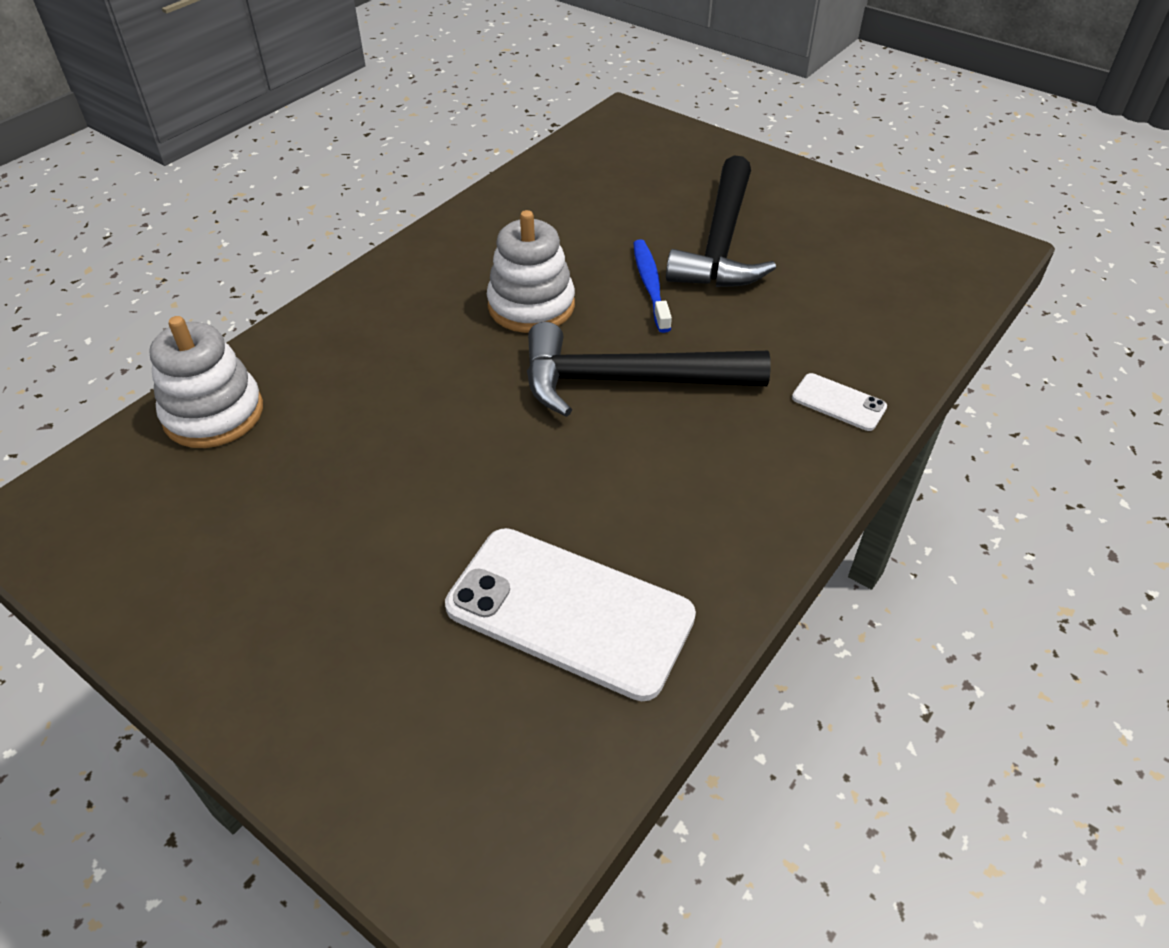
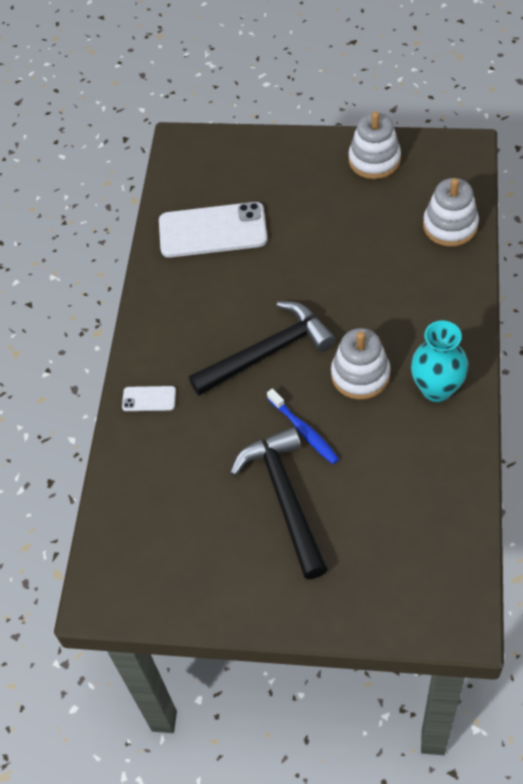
camera: 155 degrees right, 10 degrees up
(173, 585) = (374, 160): none -> white stacking toy
(460, 257) = (436, 389): none -> turquoise vase

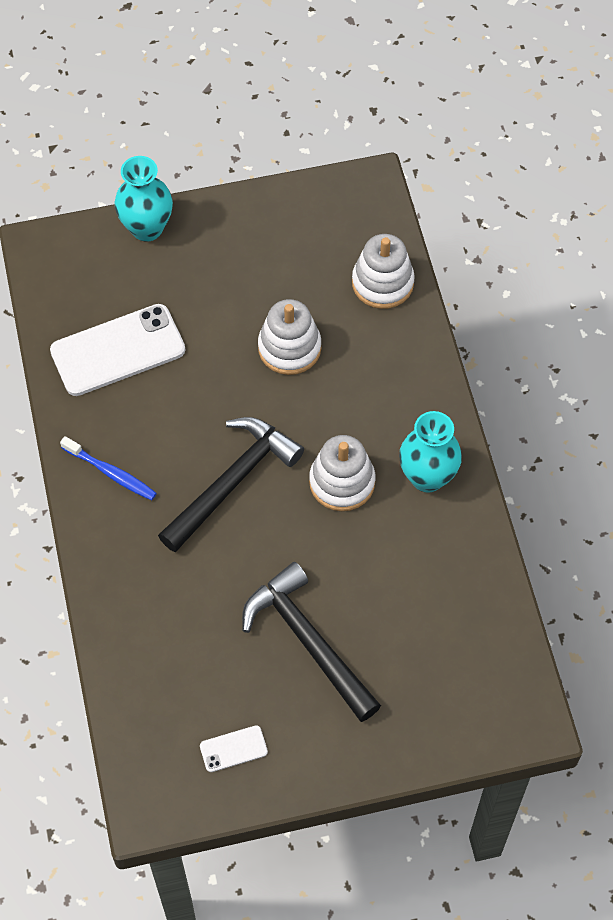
camera: 25 degrees left, 5 degrees up
(149, 399) = (119, 570): white phone -> white phone (233, 749)
(270, 145) = (147, 228): none -> turquoise vase
(304, 431) = (303, 561): blue toothbrush -> blue toothbrush (111, 473)
(374, 160) = (273, 220): white stacking toy -> white stacking toy (289, 348)

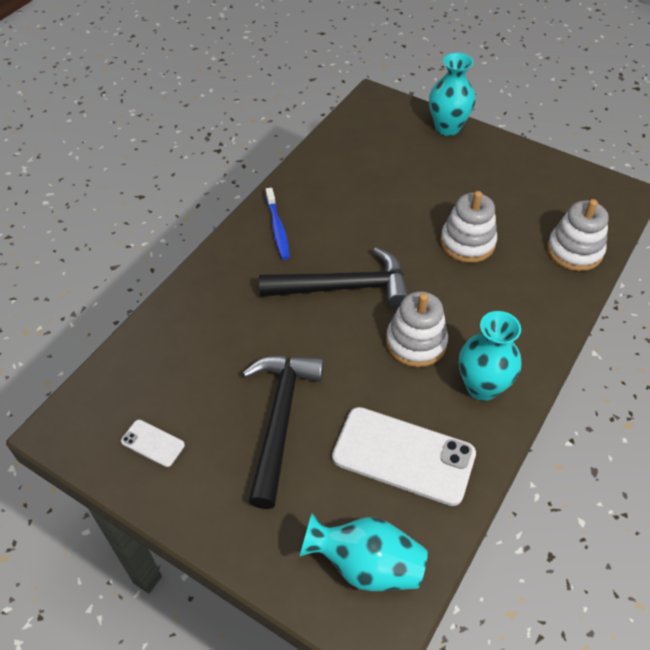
camera: 45 degrees right, 10 degrees down
(118, 350) = (358, 172): white phone -> white phone (403, 455)
(480, 687) = (366, 565): none -> turquoise vase

